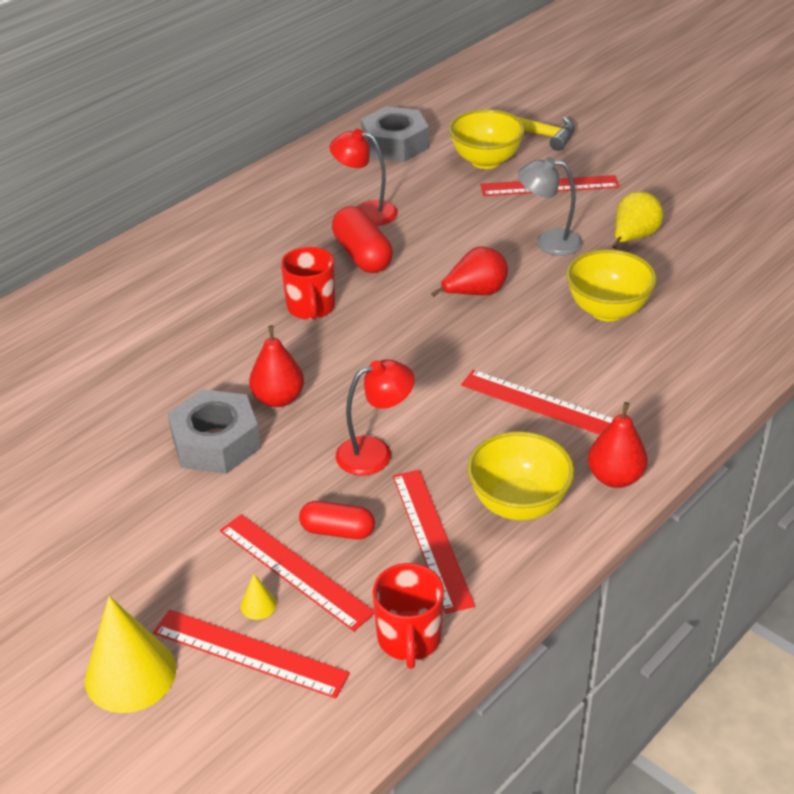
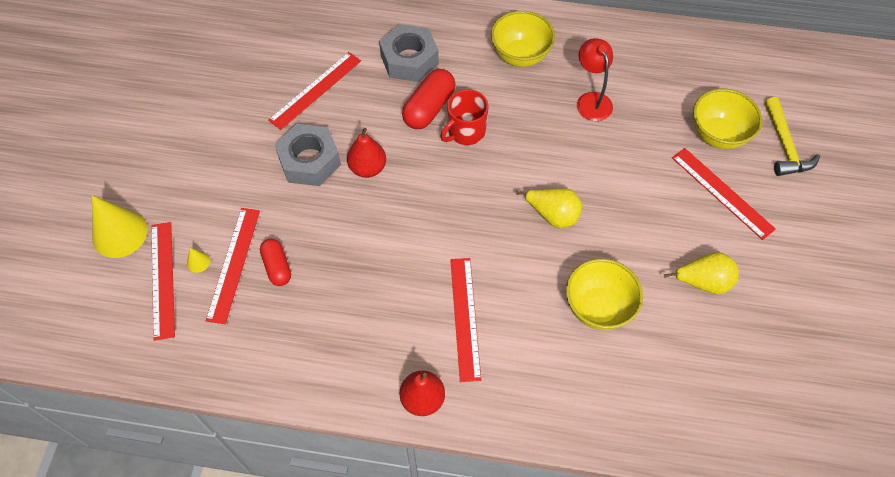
camera: 55 degrees right, 20 degrees up
(362, 255) = (542, 127): red capsule -> red capsule (429, 108)
(375, 452) = (355, 247): red lamp -> none
(395, 144) = (688, 69): grey nut -> grey nut (409, 59)
(409, 638) = (216, 353): red mug -> none
(431, 538) = (301, 320): red ruler -> red ruler (315, 90)
(475, 293) = (553, 215): red pear -> yellow pear
(518, 504) = (360, 353): yellow bowl -> yellow bowl (520, 56)
(548, 242) = (650, 228): grey lamp -> none

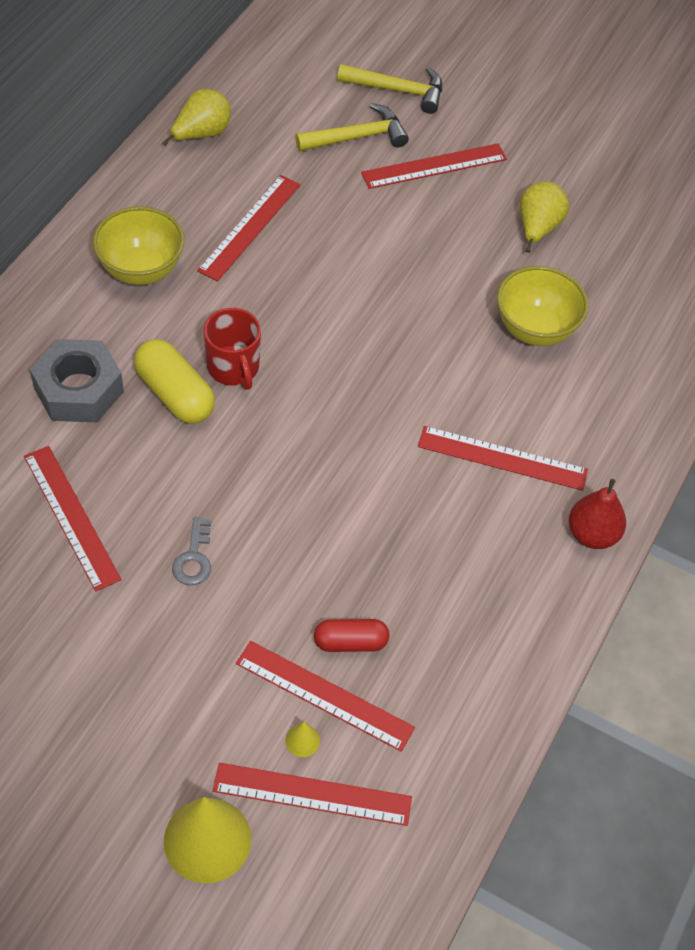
camera: 75 degrees left, 5 degrees down
(309, 161) = (194, 558): grey nut -> grey key
(368, 168) = (239, 493): red pear -> none
(429, 108) = (175, 394): red capsule -> yellow capsule
(553, 215) = (398, 325): yellow pear -> yellow pear (201, 134)
(591, 100) = (249, 227): red lamp -> red ruler
(718, 135) = (357, 137): yellow bowl -> yellow hammer

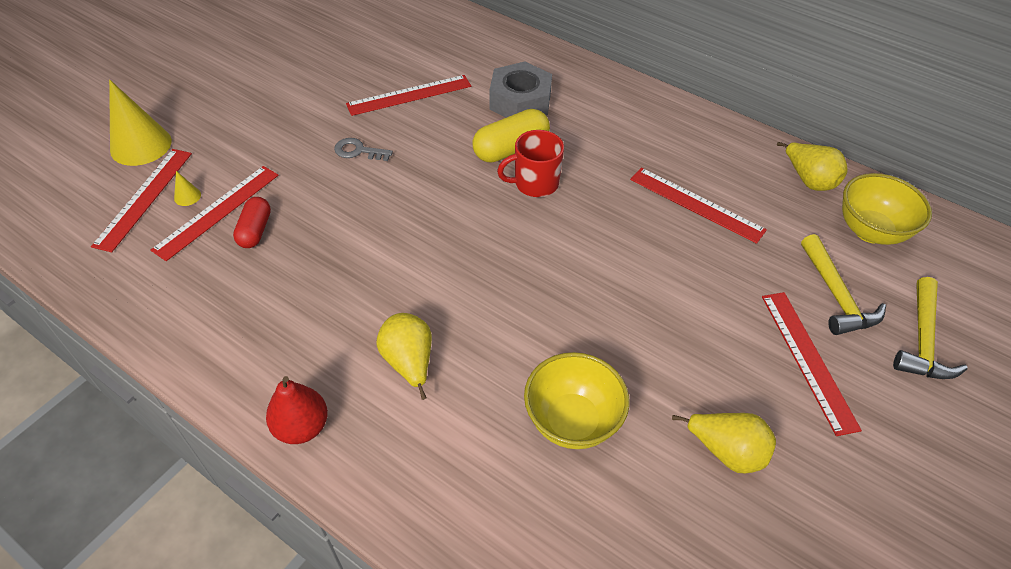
camera: 100 degrees right, 5 degrees down
(141, 270) = (640, 137): yellow bowl -> yellow bowl (870, 231)
(502, 458) = (409, 362): red ruler -> yellow pear

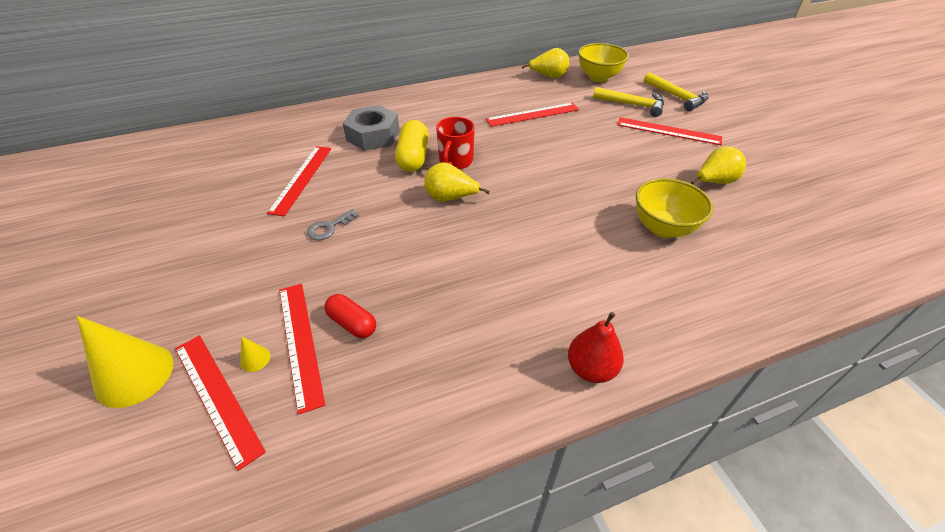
camera: 55 degrees left, 5 degrees down
(409, 362) = (568, 282): yellow pear -> yellow pear (450, 198)

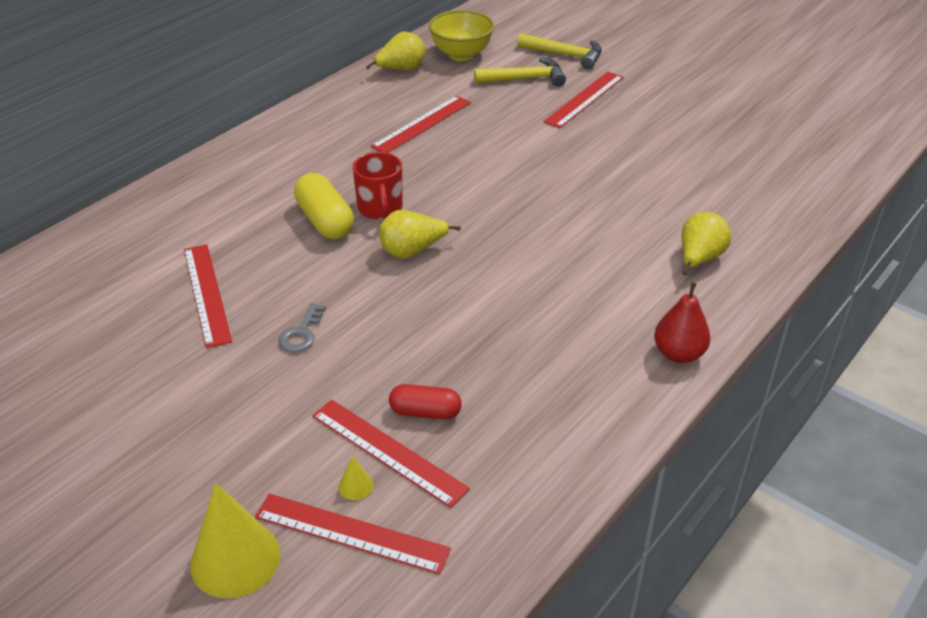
camera: 30 degrees left, 5 degrees down
(373, 135) = (246, 211): grey nut -> none
(663, 228) = (650, 205): yellow bowl -> none
(668, 131) = (584, 99): red ruler -> red ruler turned 45 degrees counterclockwise
(713, 182) = (665, 141): yellow pear -> yellow pear (699, 259)

